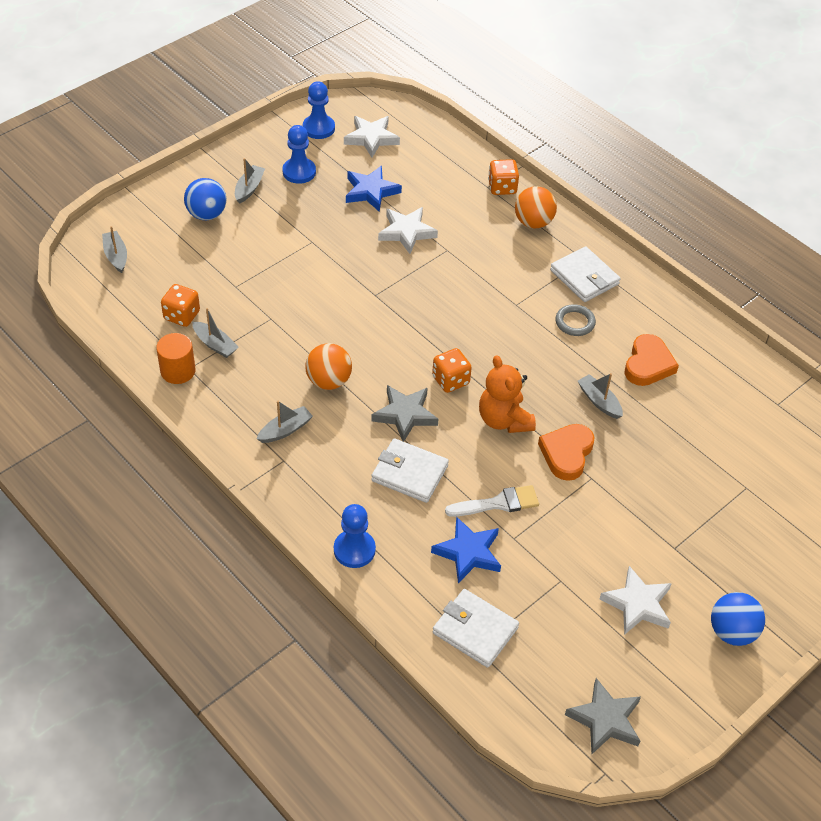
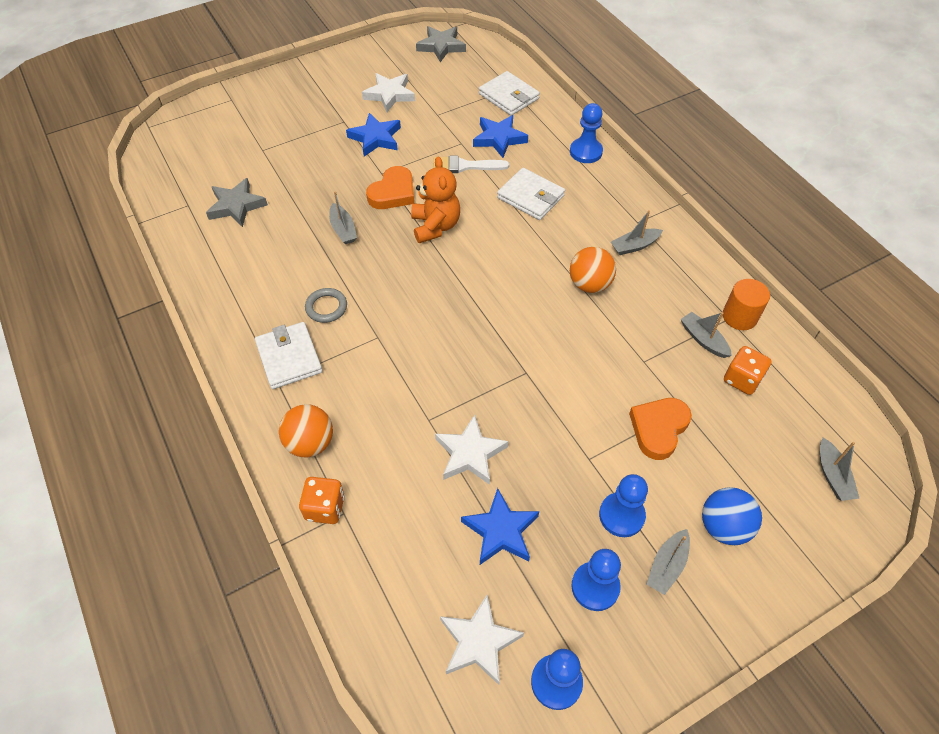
camera: 165 degrees left, 5 degrees up
(283, 211) = (621, 515): none -> blue pawn
(405, 415) = (523, 243): grey star -> grey star (236, 206)
(450, 380) = (472, 268): orange dice -> none
(621, 527) = (376, 138): none -> blue star
(648, 364) = (279, 255): orange heart -> orange heart (658, 429)
(732, 632) = (334, 73): blue ball -> none

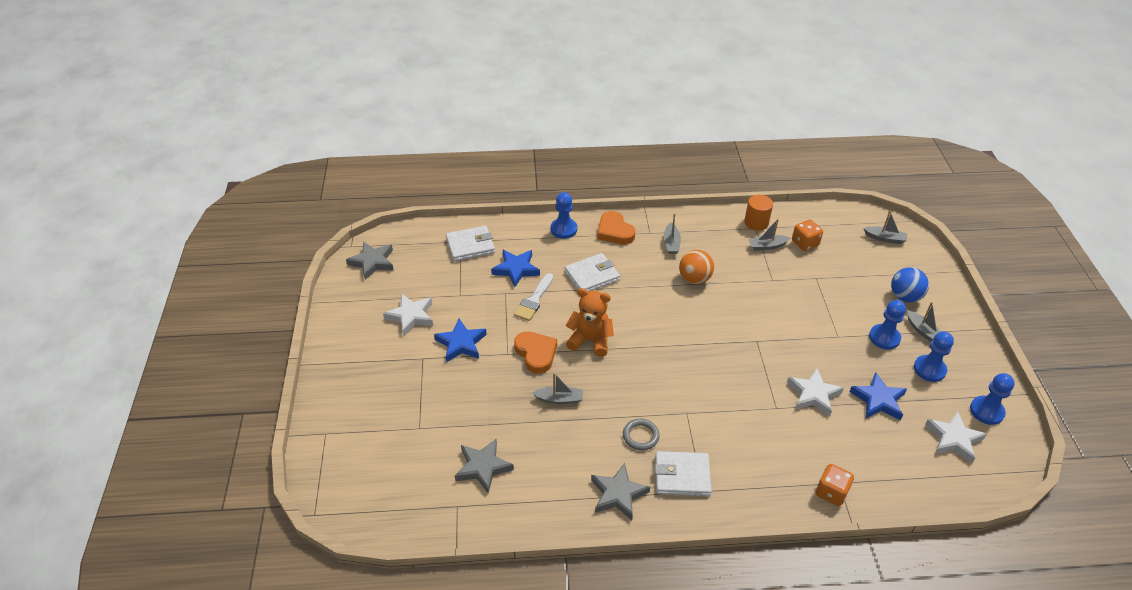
camera: 65 degrees left, 10 degrees down
(244, 312) = (618, 494): none -> grey star
(310, 443) = (771, 485): orange ball -> none
(658, 429) = (827, 295): orange heart -> orange heart (614, 231)

